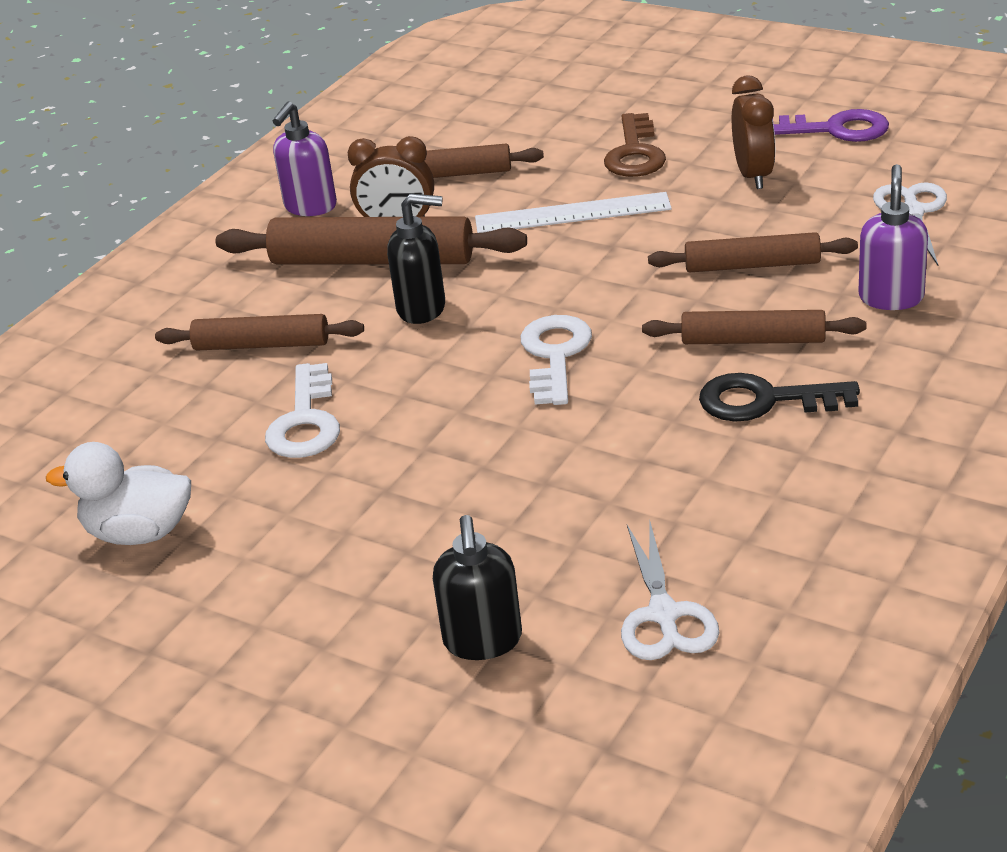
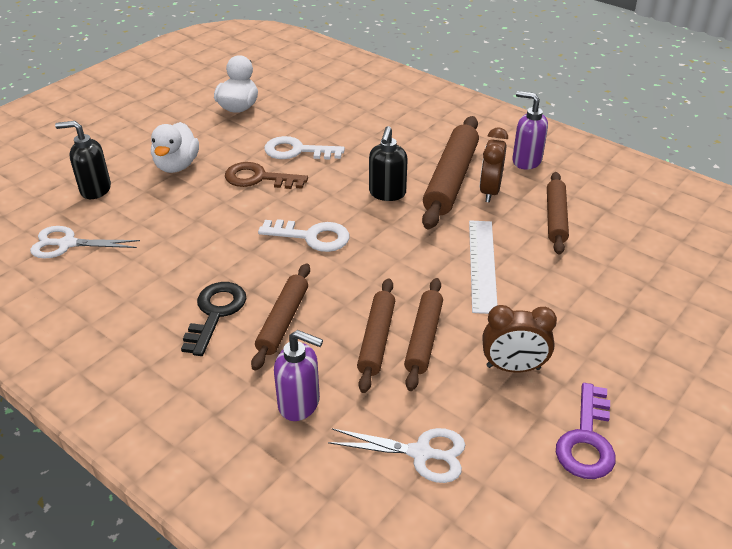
camera: 95 degrees right, 5 degrees up
(262, 345) = (376, 141): brown rolling pin -> brown rolling pin (424, 338)
(376, 555) = (177, 165): none -> white duck
(635, 153) = (567, 308): brown key -> brown key (259, 178)

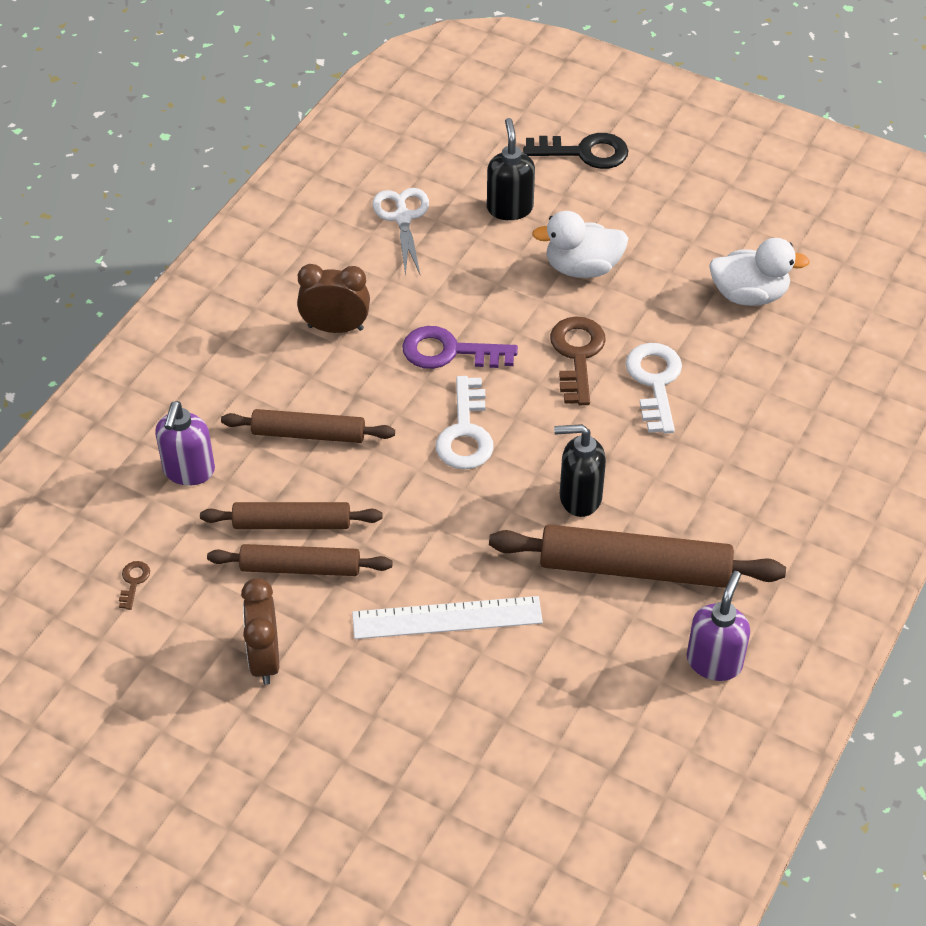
camera: 80 degrees right, 10 degrees up
(215, 313) = (311, 373): black key -> black key (584, 152)
(421, 453) = (134, 582): white scissors -> brown key
(489, 191) = (617, 617): brown clock -> brown clock (335, 328)
(555, 218) = (571, 702): brown rolling pin -> none
(586, 440) = (164, 731): purple key -> purple key (449, 351)

